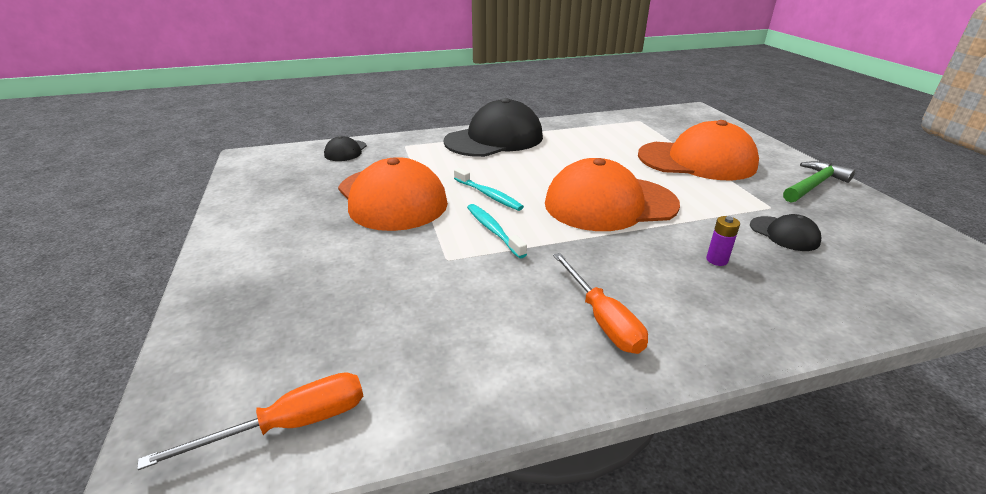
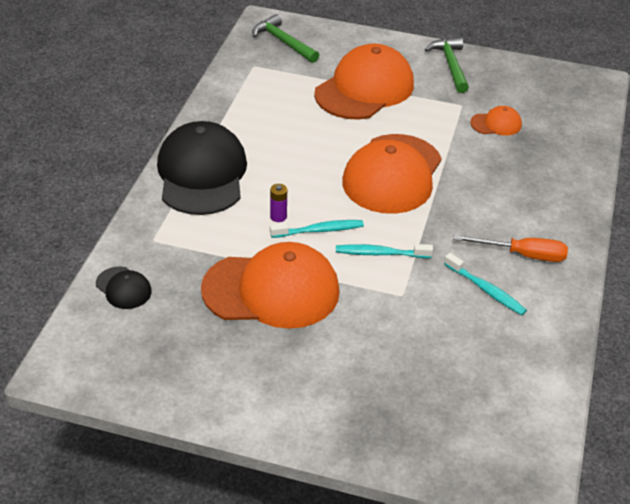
camera: 60 degrees left, 10 degrees up
(290, 425) = (527, 424): orange screwdriver -> none
(510, 310) = (486, 290): none -> turquoise toothbrush
(686, 120) = (283, 42): none -> green hammer
(717, 260) = (501, 171): purple battery -> purple battery (278, 216)
(784, 234) = (496, 124): black cap -> orange cap

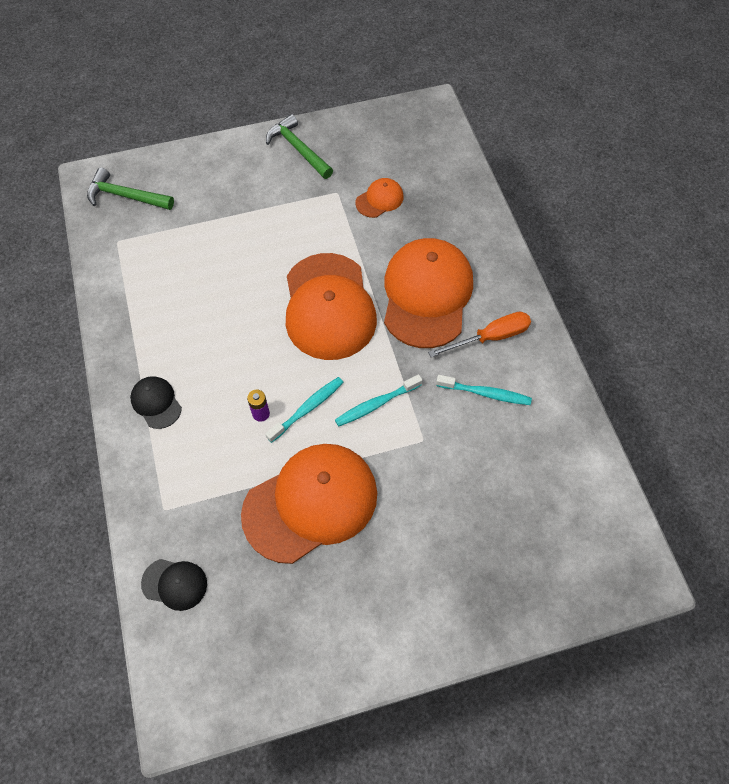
camera: 30 degrees left, 20 degrees up
(202, 174) = (156, 403): black cap -> black cap, size x0.45
(364, 89) = (240, 217): orange cap -> orange cap (427, 295)

